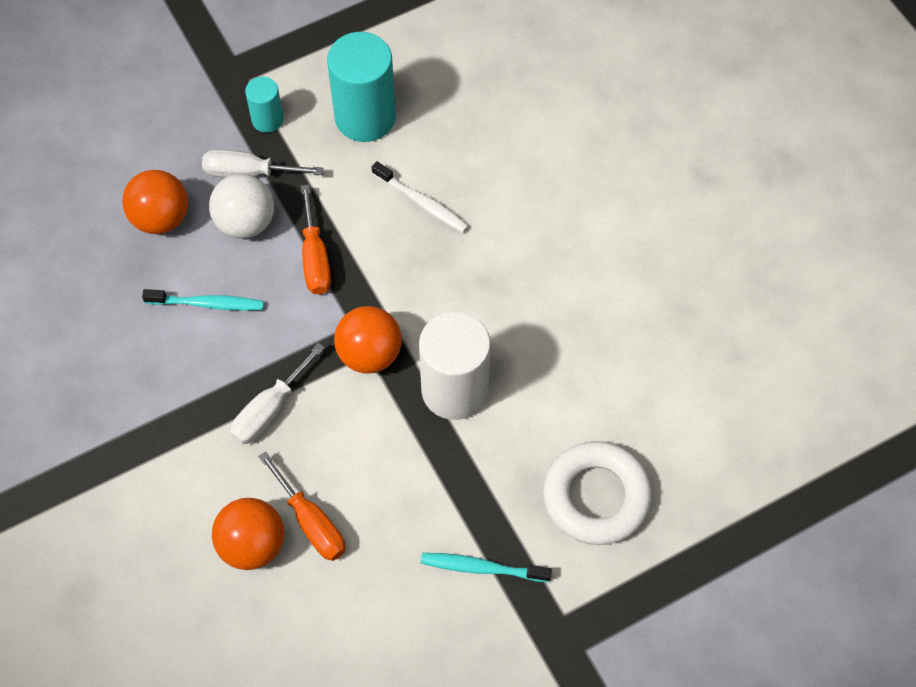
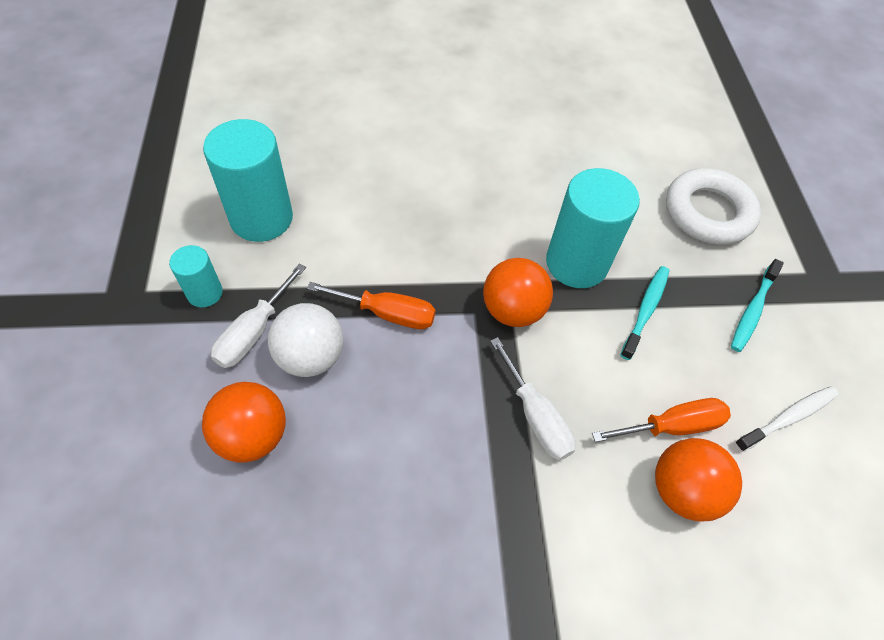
camera: 70 degrees left, 5 degrees down
(207, 304) = (385, 428): turquoise toothbrush -> turquoise toothbrush (645, 310)
(422, 202) = (378, 213): white toothbrush -> white toothbrush (788, 418)
(455, 390) = (576, 263): white cylinder -> turquoise cylinder

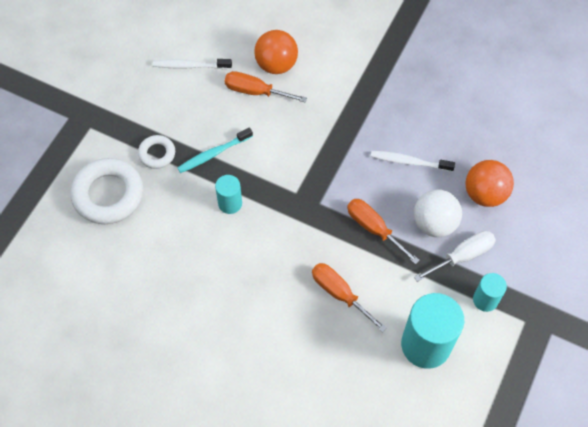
camera: 145 degrees left, 5 degrees up
(386, 226) = (339, 294): none -> orange screwdriver
(388, 430) = (409, 162): none -> white toothbrush
(512, 310) = (294, 193): orange ball -> none
(535, 416) = (324, 130): white screwdriver -> none
(576, 263) = (230, 203): turquoise cylinder -> turquoise cylinder, size x0.52
(706, 278) = (157, 154): none -> white ring
(752, 310) = (149, 123): turquoise toothbrush -> none

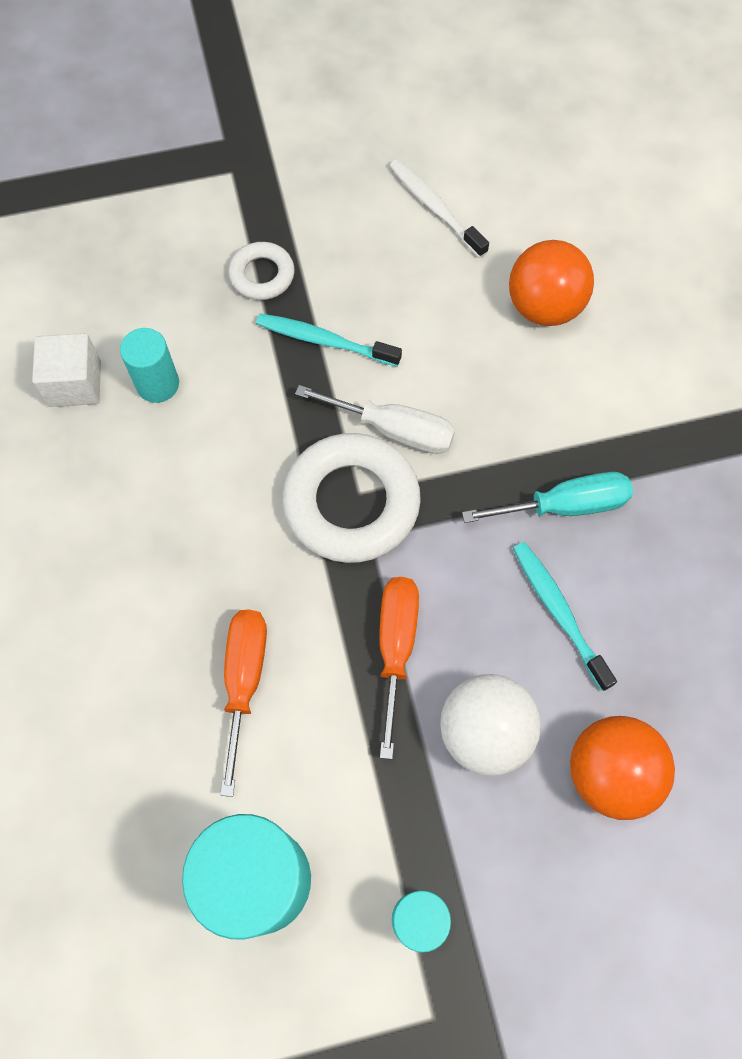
camera: 50 degrees right, 5 degrees up
(108, 194) = (150, 268): white ring -> white ring (351, 503)
(138, 265) = (75, 383): none -> white cube
(230, 203) = (265, 421): turquoise cylinder -> turquoise cylinder (157, 384)
(255, 91) = (473, 315): orange screwdriver -> none
(368, 125) = (565, 506): none -> turquoise screwdriver
(409, 162) = (558, 612): white toothbrush -> turquoise toothbrush
(462, 256) = (465, 822): white screwdriver -> white screwdriver (393, 430)

